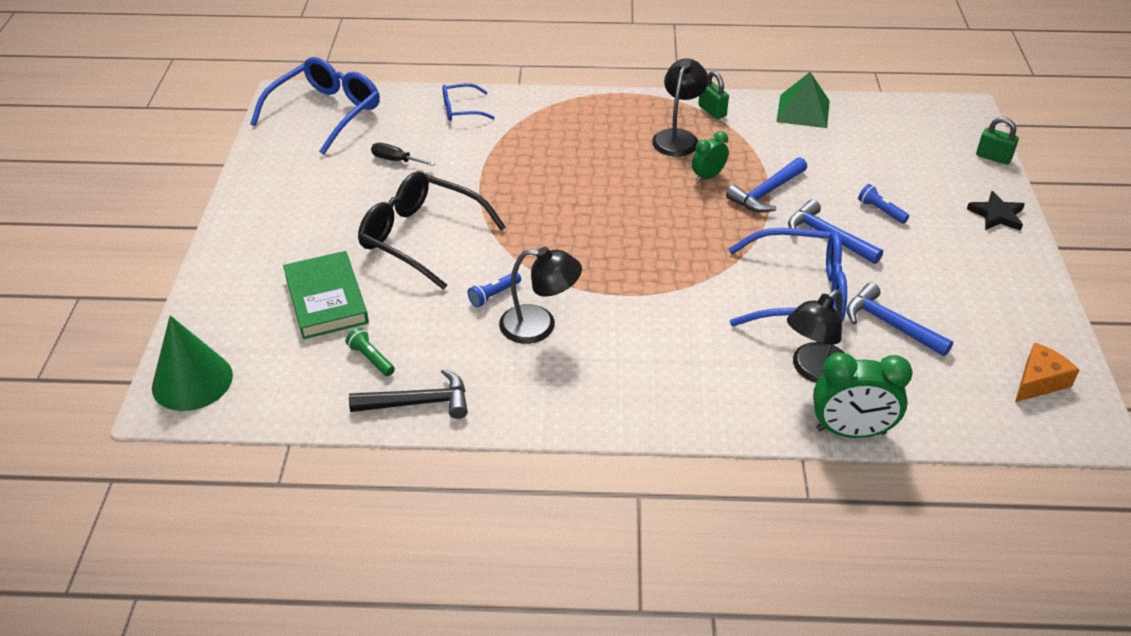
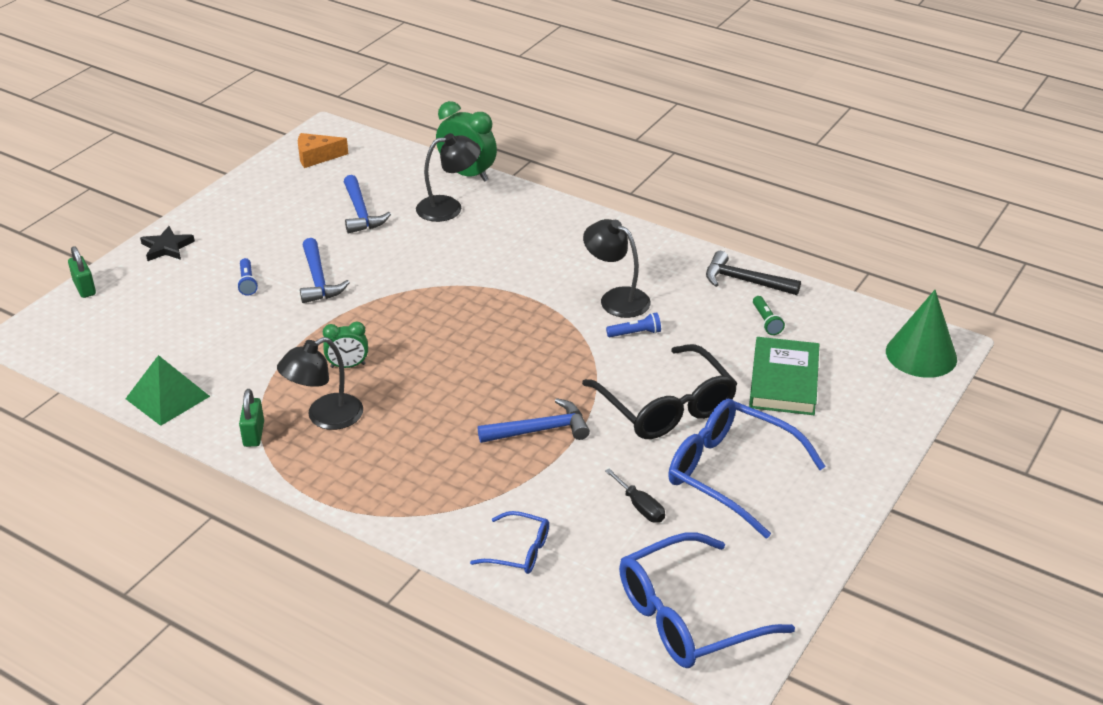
camera: 150 degrees left, 5 degrees down
(767, 193) = (317, 331): blue hammer -> blue hammer (539, 430)
(799, 292) = (395, 252): blue glasses -> blue glasses (730, 473)

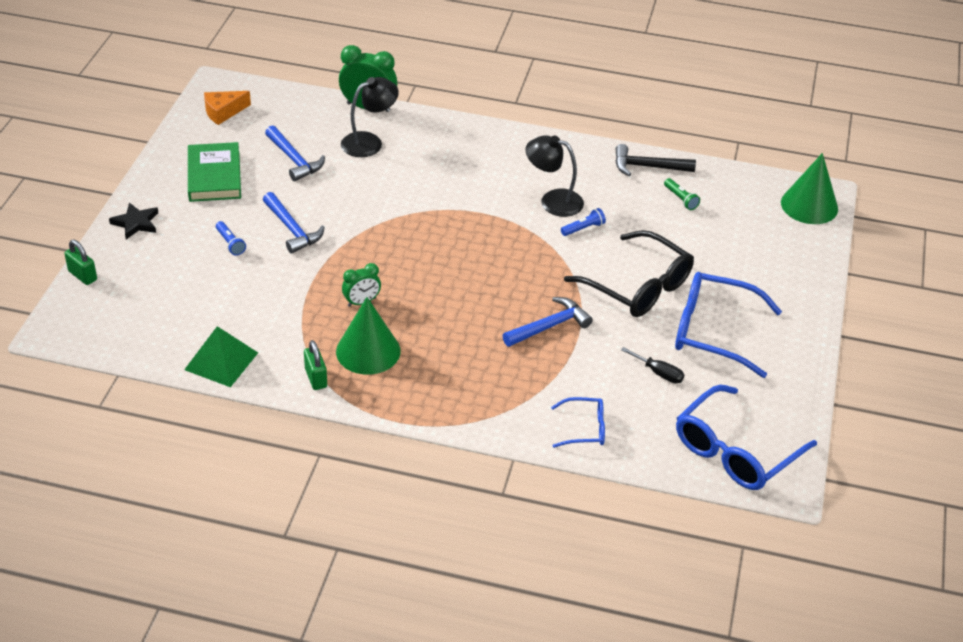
camera: 20 degrees left, 5 degrees up
(325, 417) = (368, 351): black lamp -> green cone
(784, 381) = (717, 247): green book -> green book (214, 176)

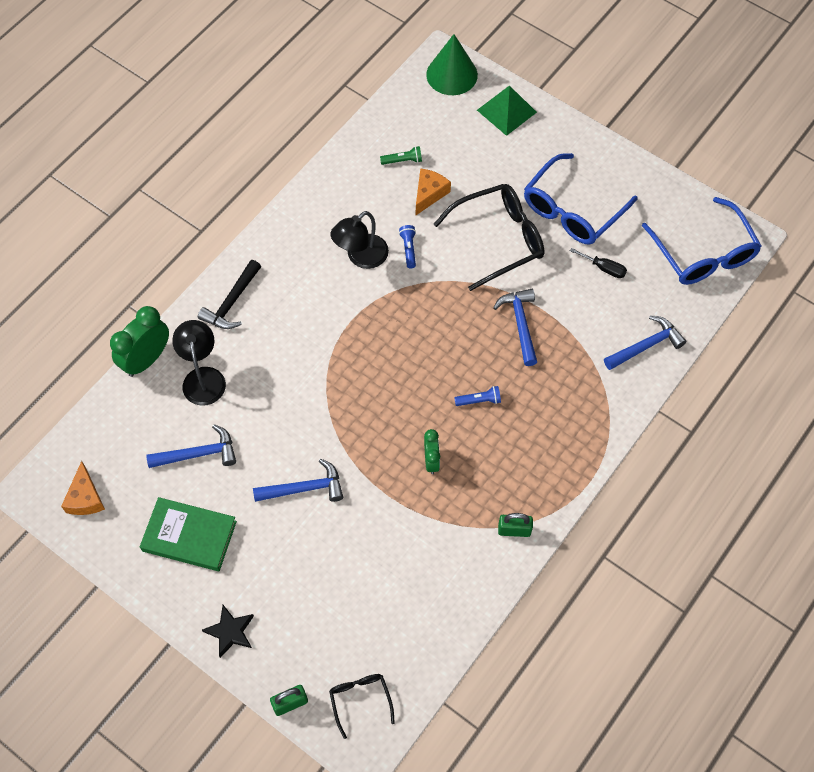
camera: 65 degrees left, 20 degrees up
(100, 318) = (360, 700): none -> black glasses
(221, 361) = (462, 604): green pyramid -> green pyramid (506, 111)
(230, 243) = (301, 550): blue flashlight -> blue flashlight (479, 400)
(368, 351) = (496, 476): green cone -> none
(585, 429) = (646, 346): blue glasses -> blue hammer
(648, 167) = (349, 166): black hammer -> black hammer (232, 302)
(656, 226) = (429, 194): none -> orange cheese
(658, 373) = (604, 268): black screwdriver -> black screwdriver turned 60 degrees clockwise

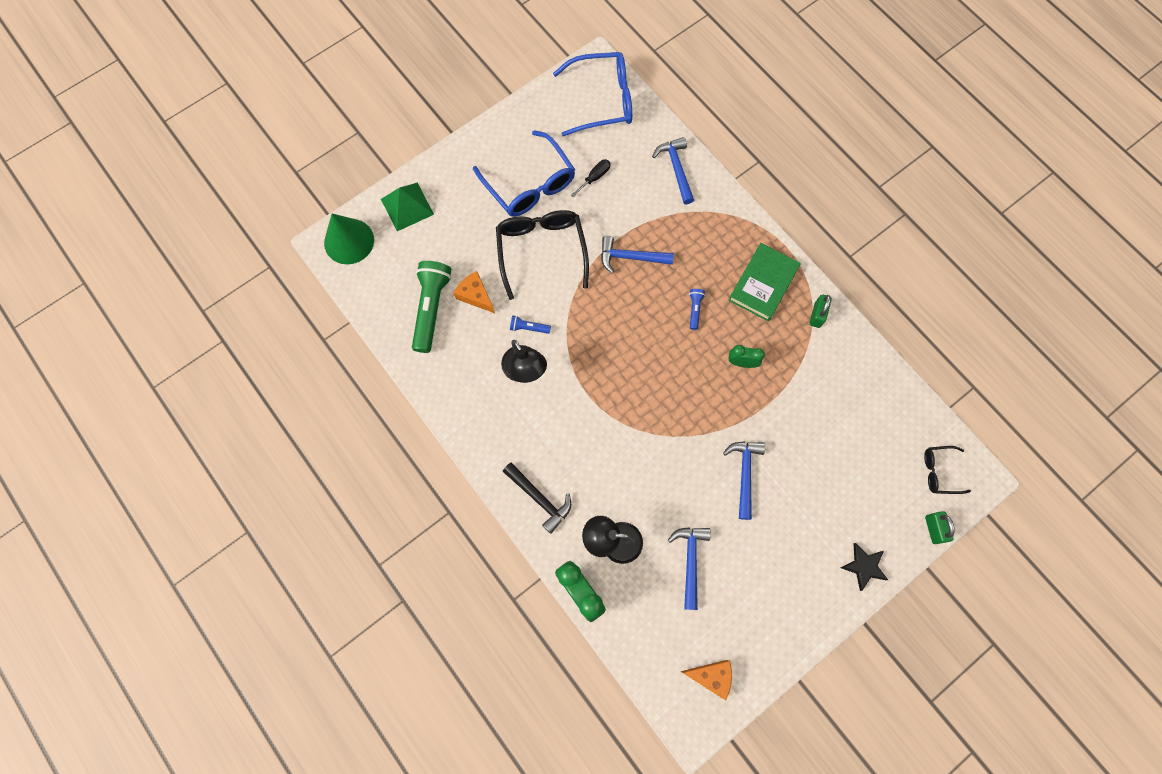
camera: 75 degrees left, 10 degrees up
(189, 536) = (769, 585): green book -> green book (763, 284)
(403, 160) = (431, 309): green flashlight -> green flashlight, size x2.21

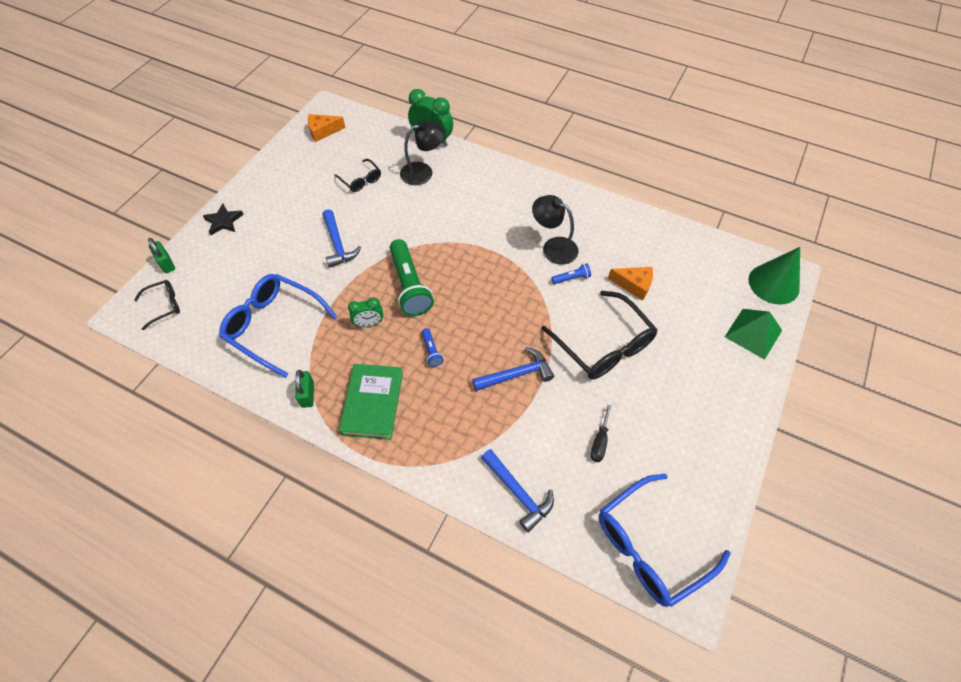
camera: 155 degrees right, 15 degrees down
(431, 309) = (661, 261): green flashlight -> green flashlight (409, 285)
(530, 184) = (659, 404): blue glasses -> blue glasses (274, 326)
(539, 498) = (490, 176): black hammer -> none
(690, 561) = (361, 180): blue hammer -> black glasses

